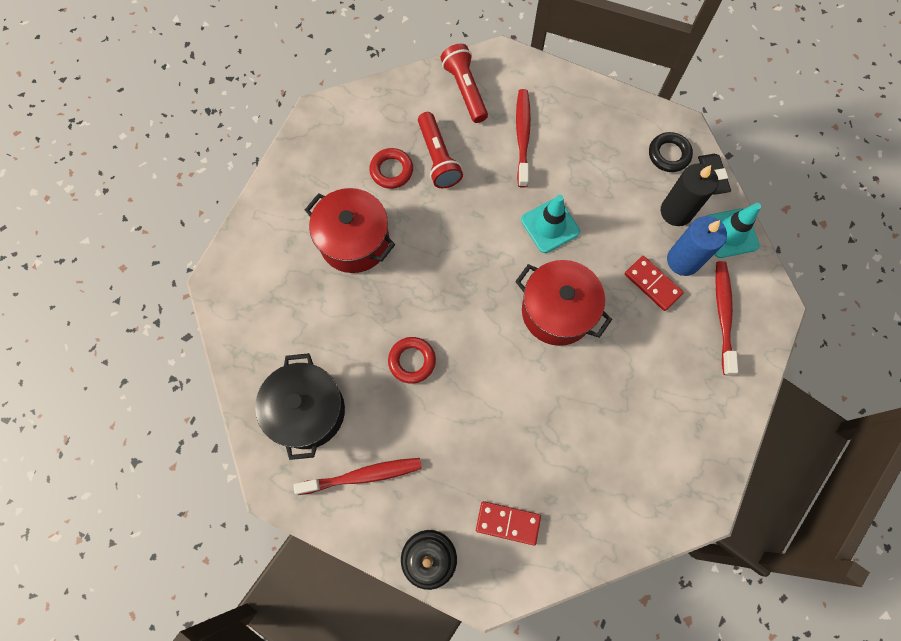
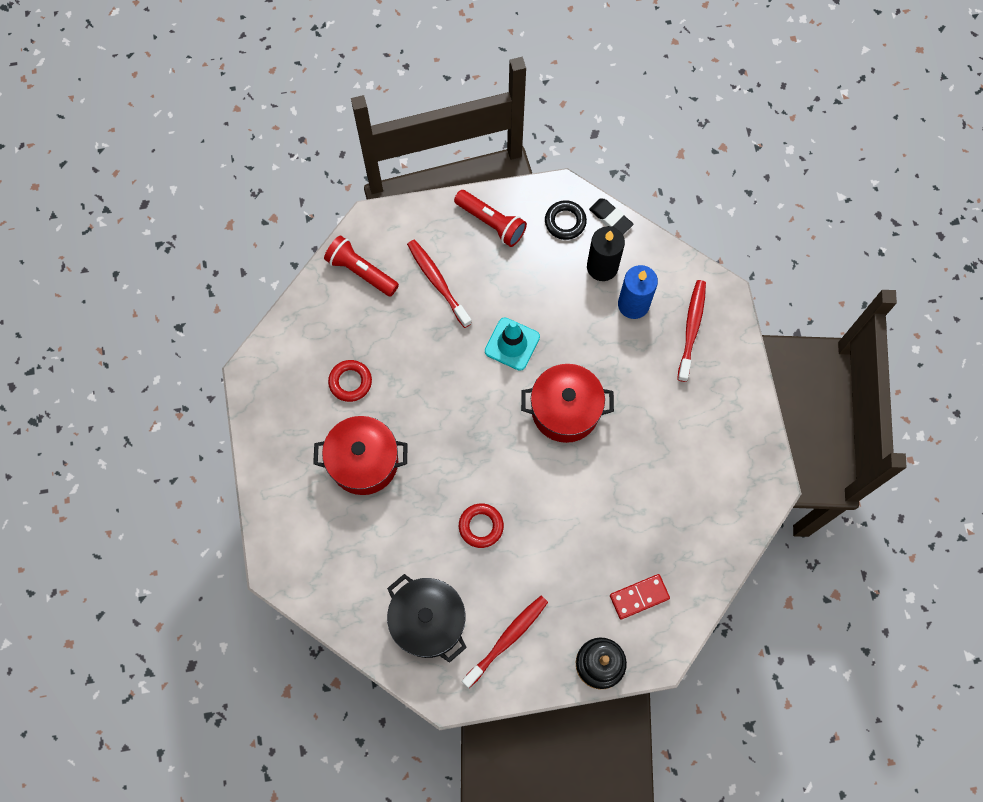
camera: 35 degrees left, 0 degrees up
(438, 158) = (381, 346): red flashlight -> red flashlight (491, 222)
(652, 284) = (623, 339): red domino -> none
(723, 316) = (691, 329): red toothbrush -> red toothbrush turned 45 degrees clockwise
(730, 233) = (654, 258): turquoise traffic cone -> none

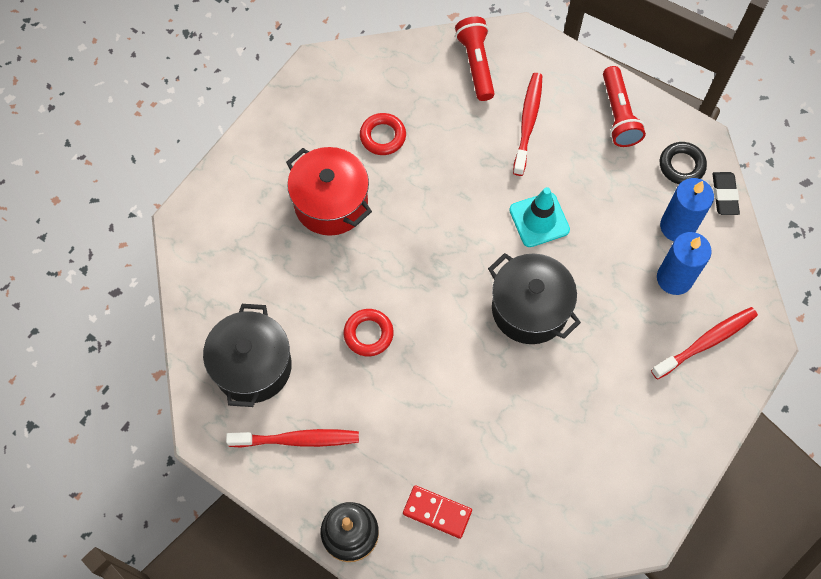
camera: 45 degrees right, 5 degrees down
(565, 410) = (529, 309): red pot -> black pot
(602, 267) = (677, 226): black candle -> blue candle

